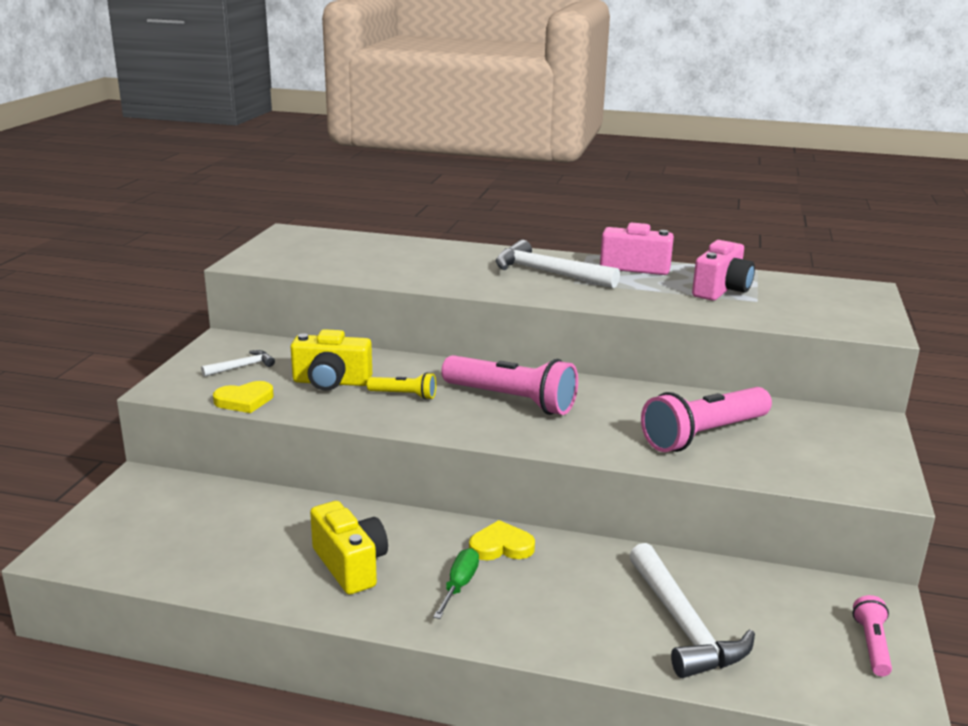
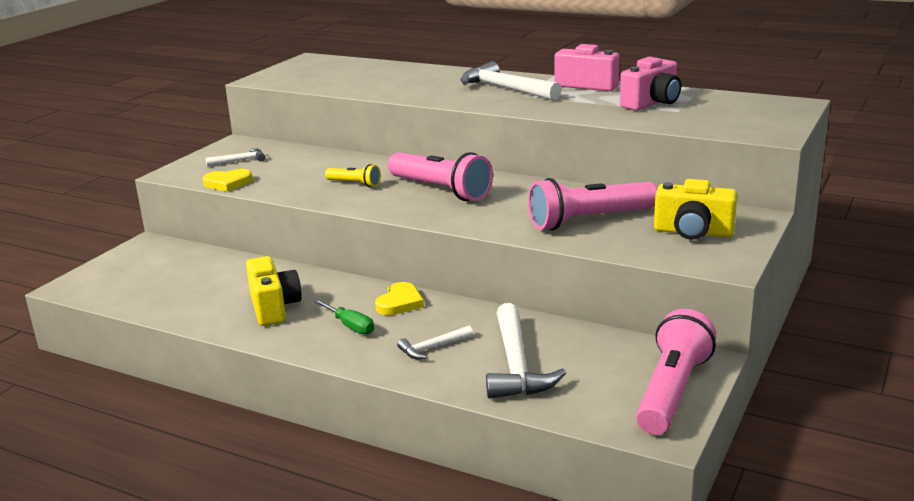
camera: 15 degrees right, 0 degrees up
(331, 382) = (302, 173): yellow camera -> yellow camera (693, 232)
(459, 585) = (350, 326): green screwdriver -> green screwdriver turned 105 degrees clockwise
(501, 546) = (400, 303): yellow heart -> yellow heart turned 105 degrees clockwise
(574, 609) = (433, 348): none -> white hammer
(872, 645) = (672, 391): pink flashlight -> pink flashlight, size x2.01

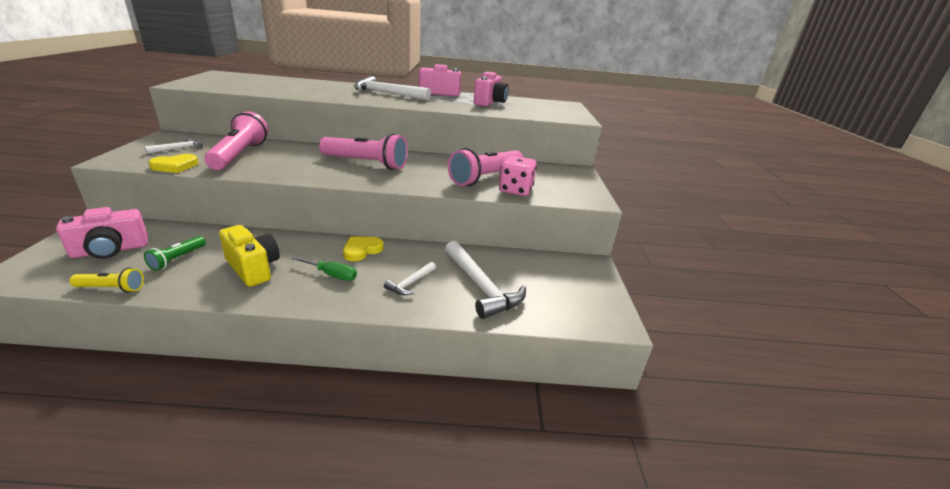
camera: 30 degrees left, 5 degrees up
(152, 272) = (110, 250): none -> pink camera
(207, 288) = (177, 259): none -> green flashlight
(354, 184) = (294, 162): yellow flashlight -> yellow flashlight (111, 288)
(400, 303) = (361, 250): yellow heart -> yellow heart turned 135 degrees counterclockwise
(616, 242) = (515, 190): none -> pink dice
(672, 391) = (592, 289): pink flashlight -> pink flashlight (239, 155)
(693, 232) = (554, 181): yellow camera -> none

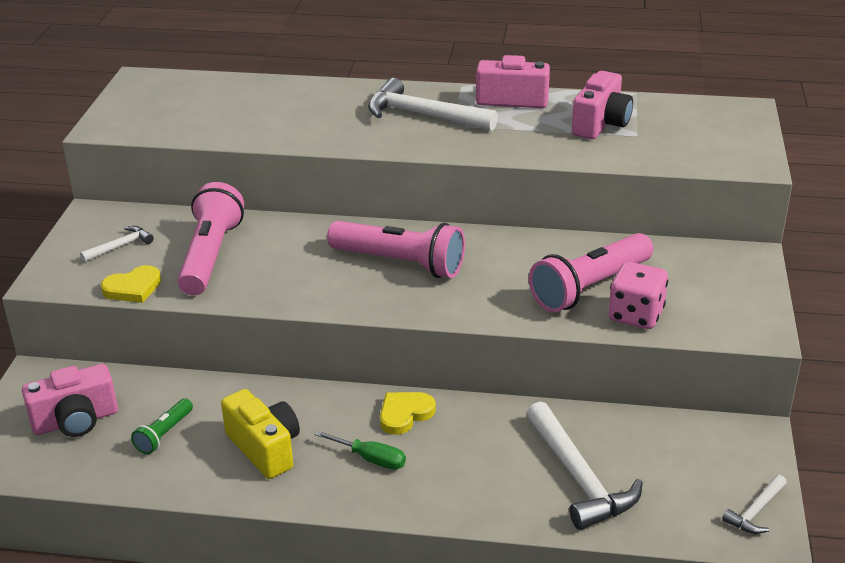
camera: 10 degrees right, 5 degrees up
(111, 288) = (105, 482): yellow flashlight -> none
(410, 283) = (479, 472): white hammer -> white hammer (756, 511)

